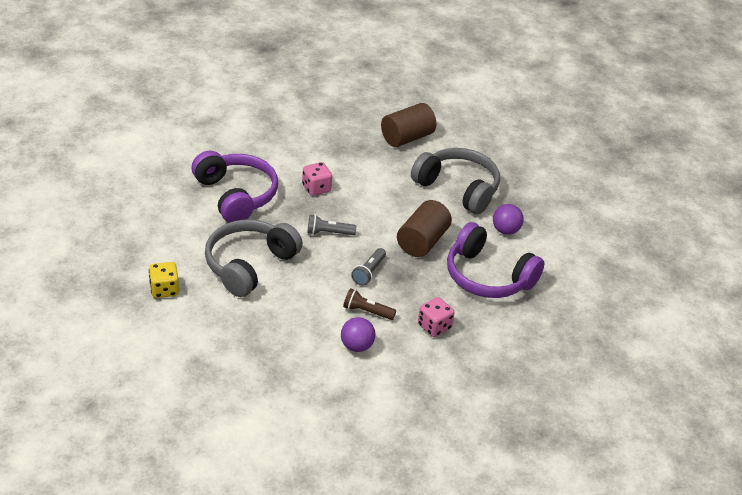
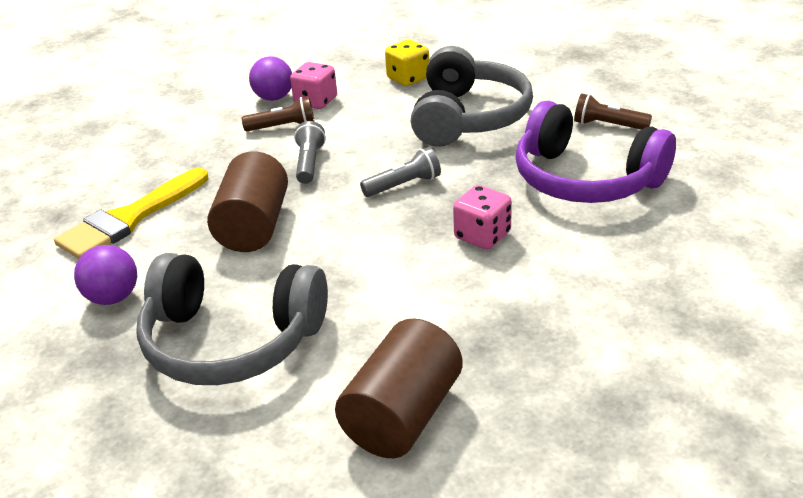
camera: 160 degrees right, 5 degrees down
(164, 290) = (531, 69): yellow dice -> yellow dice (408, 79)
(181, 222) = (608, 125): none -> brown flashlight
(434, 326) = (188, 142): pink dice -> pink dice (316, 102)
(488, 276) = (129, 219): purple headphones -> yellow brush

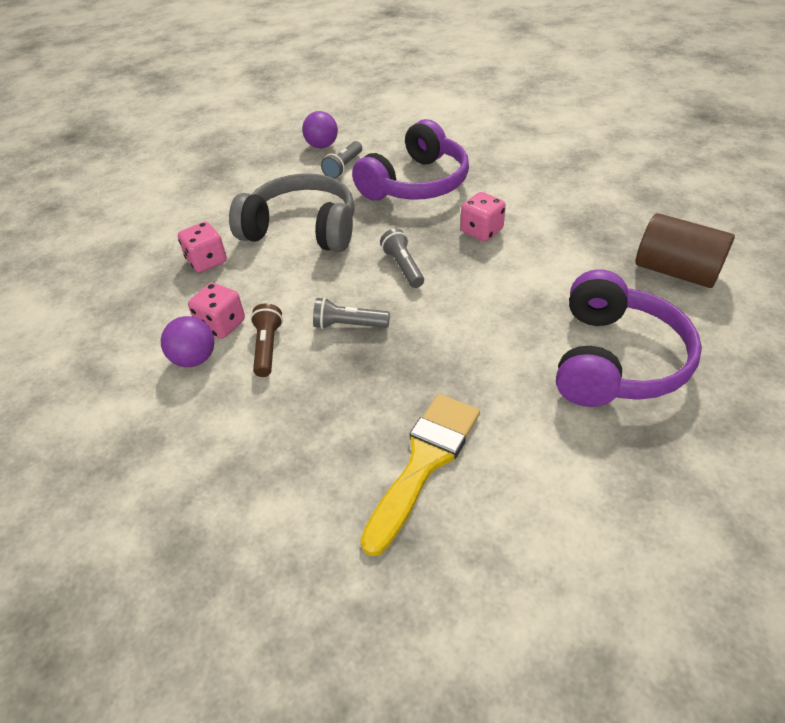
camera: 85 degrees left, 10 degrees up
(113, 297) = (563, 452): purple ball -> purple ball (322, 146)
(129, 219) = (424, 462): yellow brush -> yellow brush turned 105 degrees counterclockwise
(231, 340) = (615, 360): grey headphones -> purple headphones
(253, 226) = (452, 358): brown cylinder -> none
(408, 79) = (207, 261): yellow dice -> pink dice
(608, 125) = (343, 167): brown flashlight -> grey flashlight

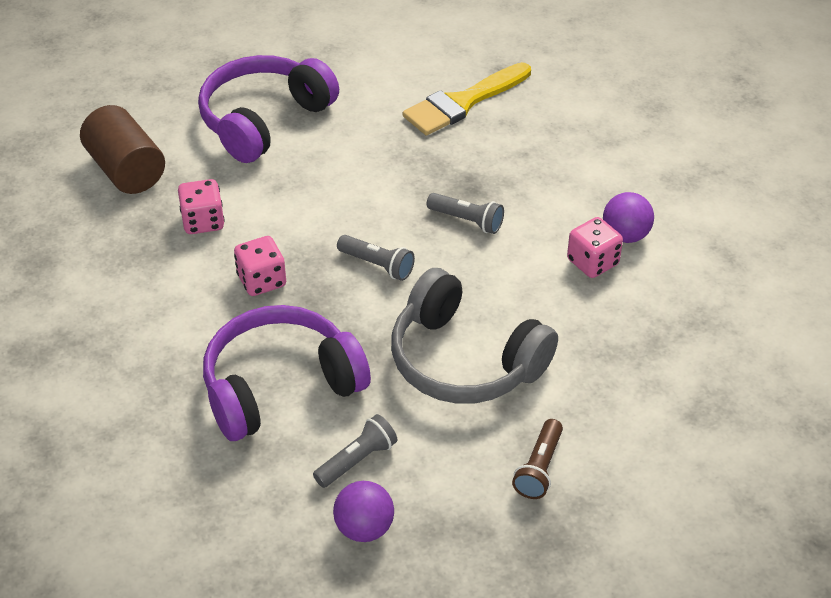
camera: 160 degrees left, 0 degrees up
(207, 261) = (594, 351): pink dice -> pink dice (203, 222)
(268, 347) = (552, 224): brown flashlight -> brown flashlight (539, 468)
(403, 267) = (377, 265): grey flashlight -> grey flashlight turned 60 degrees counterclockwise

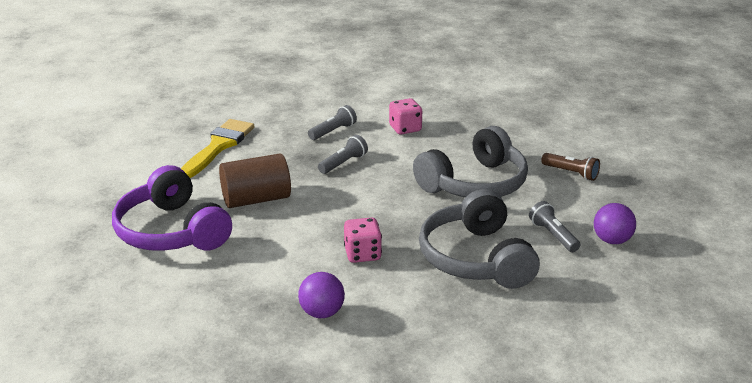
camera: 75 degrees left, 15 degrees down
(126, 170) = (184, 311): brown cylinder -> brown cylinder (256, 199)
(203, 222) = (278, 275): pink dice -> none
(280, 386) = (476, 258): purple headphones -> grey headphones
(377, 265) = (370, 203): grey flashlight -> grey flashlight (333, 131)
(463, 102) = (219, 146): yellow brush -> yellow brush turned 135 degrees counterclockwise
(625, 235) = (386, 115): purple ball -> purple ball (322, 313)

